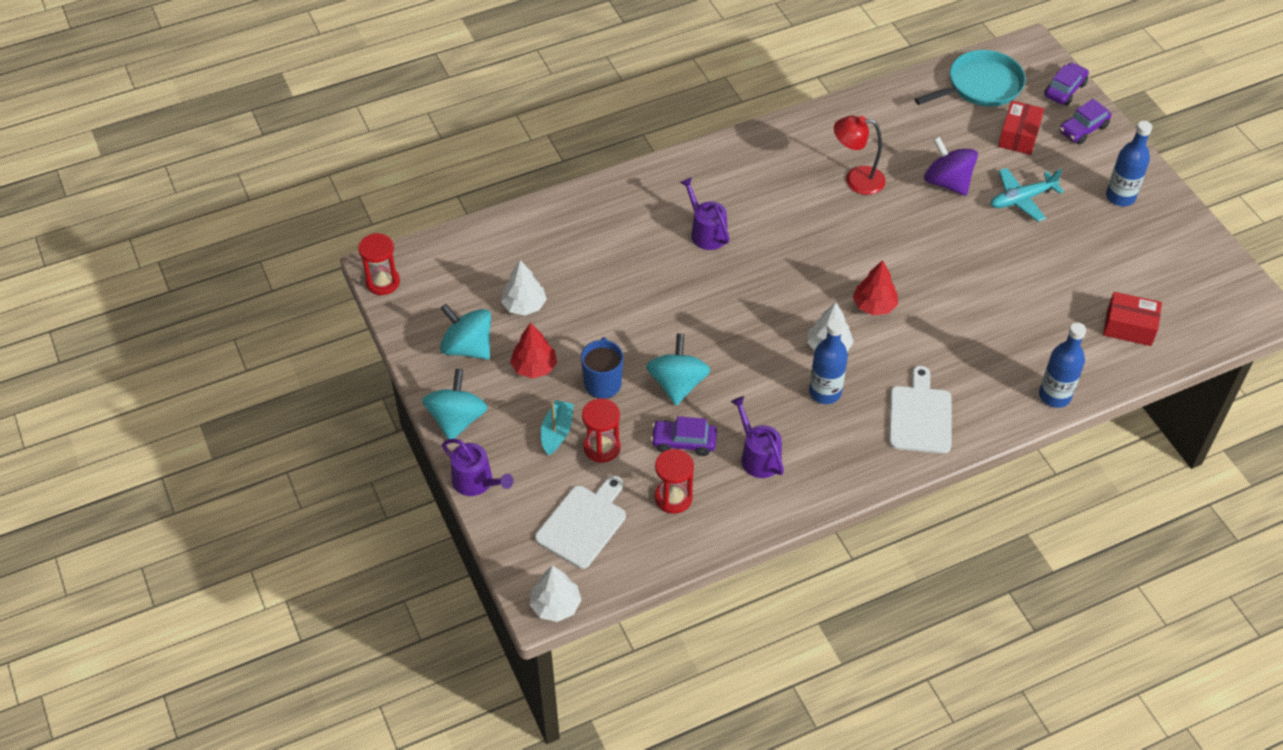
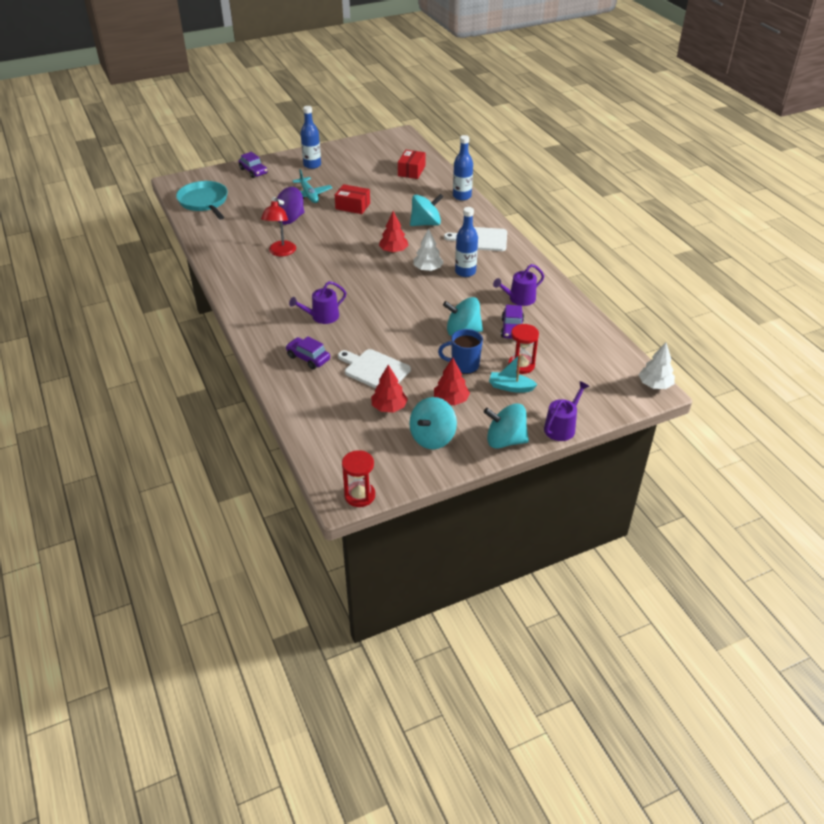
camera: 90 degrees left, 10 degrees down
(524, 305) = (389, 407): white tree -> red tree
(583, 523) = (587, 373): white cutting board -> white cutting board (374, 370)
(673, 498) = (557, 333): red hourglass -> none
(958, 345) = (426, 223): none -> turquoise spinning top
(1019, 136) = (254, 192): red box -> red box (353, 206)
(1064, 90) = (217, 174): purple car -> purple car (308, 358)

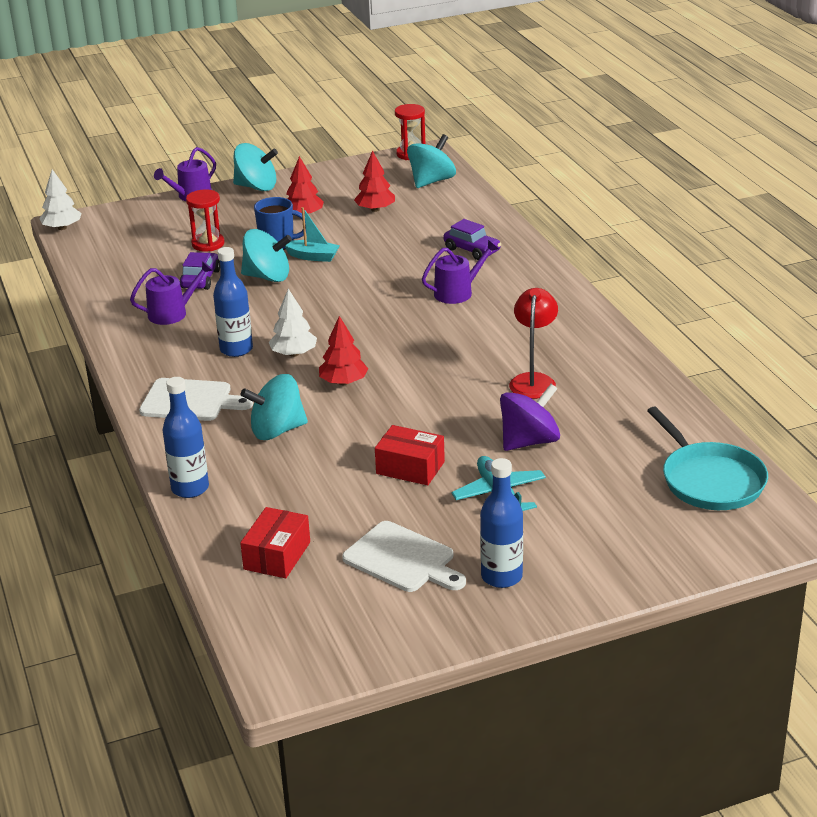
camera: 175 degrees left, 10 degrees down
(253, 171) = (633, 559): purple car -> none
(374, 370) = (388, 239): white cutting board -> white cutting board (402, 559)
(432, 437) = (332, 188): turquoise spinning top -> turquoise spinning top (431, 181)
(510, 387) = (230, 225): turquoise boat -> turquoise boat (312, 257)

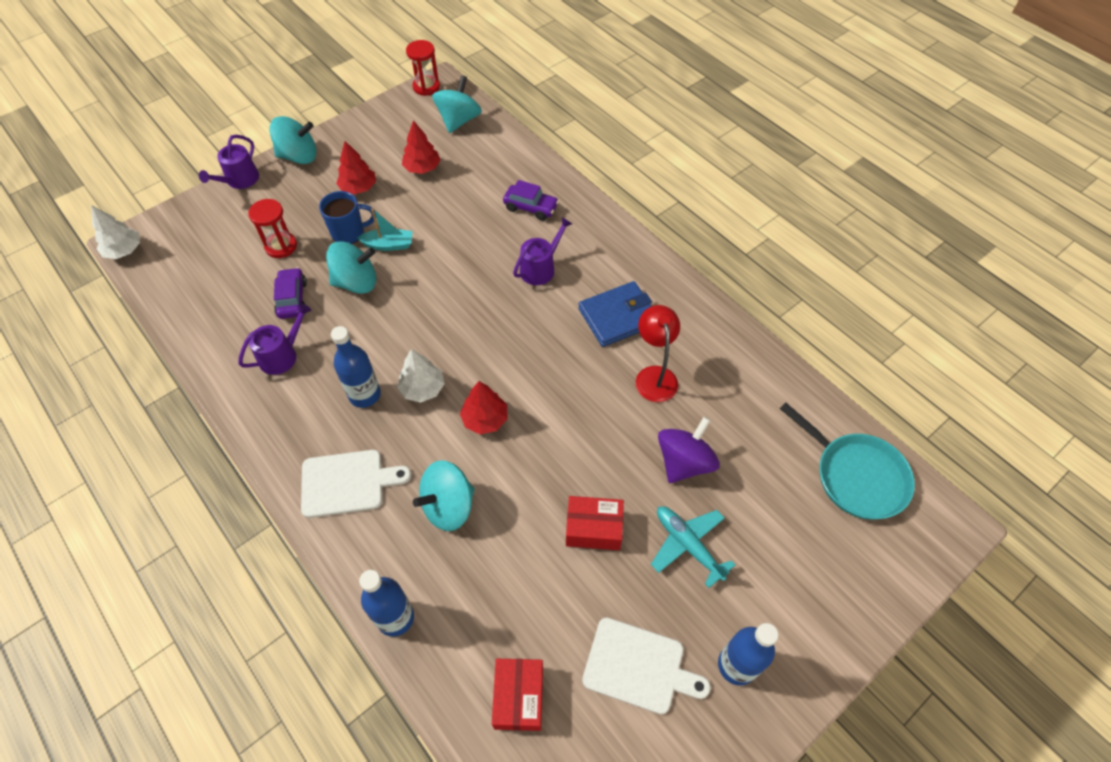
camera: 20 degrees left, 25 degrees up
(519, 336) = (618, 316): none -> blue wallet

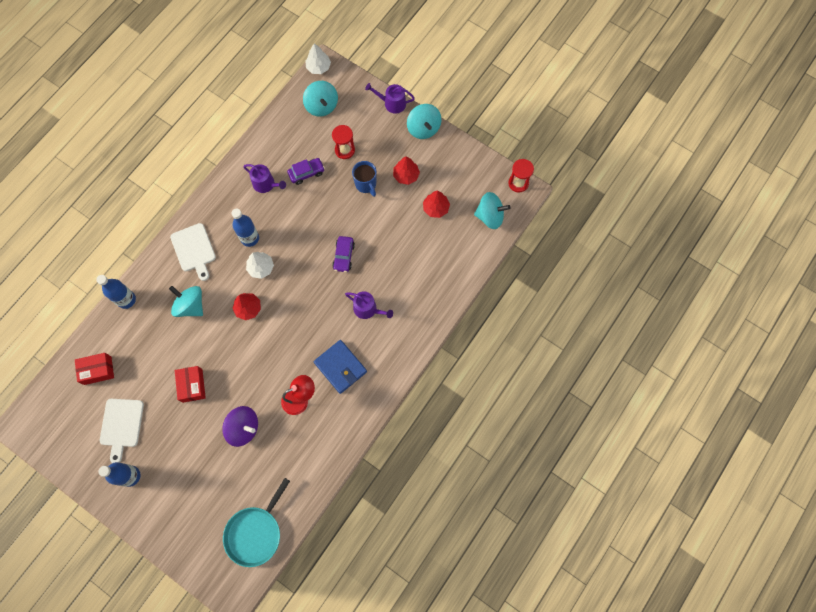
camera: 75 degrees right, 15 degrees up
(356, 282) = (328, 203): turquoise spinning top -> turquoise spinning top (321, 106)
(388, 245) = (362, 211): turquoise boat -> none
(531, 207) = (419, 288): purple car -> purple car (344, 256)
(688, 545) = (192, 439): turquoise plane -> none

